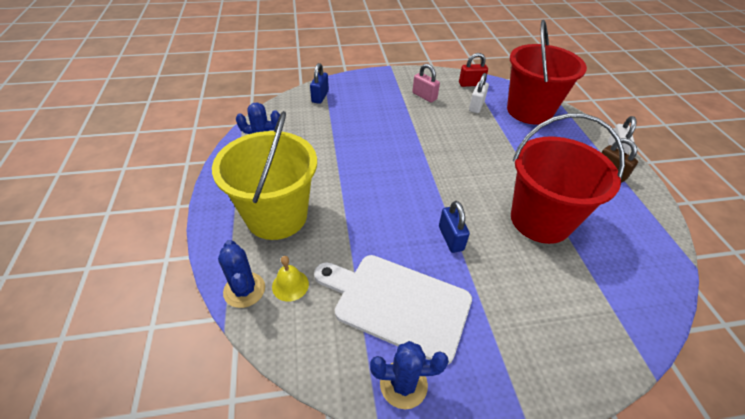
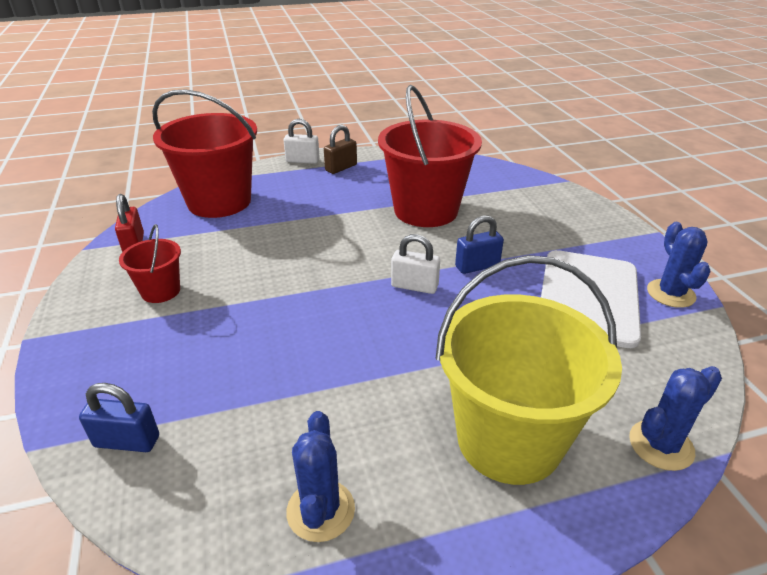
camera: 95 degrees left, 10 degrees down
(290, 285) = (622, 395): yellow bell -> none
(424, 96) = (161, 291): pink padlock -> red bucket
(476, 106) = (200, 241): white padlock -> white padlock (414, 286)

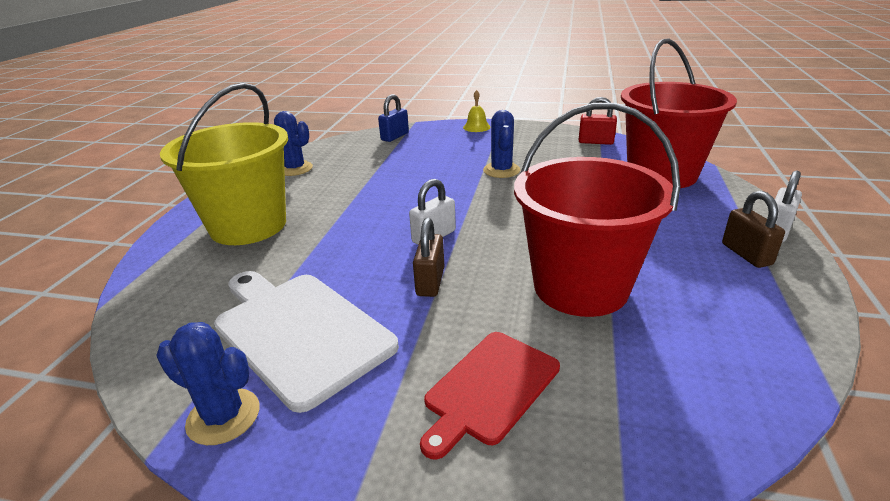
camera: 120 degrees right, 5 degrees down
(71, 354) = (476, 127): none -> yellow bell
(161, 291) = (521, 147): red bucket -> none
(477, 266) = (430, 282): blue padlock -> brown padlock
(541, 219) = (489, 388): none -> red cutting board
(661, 445) = (151, 280): blue cactus -> blue cactus (501, 170)

